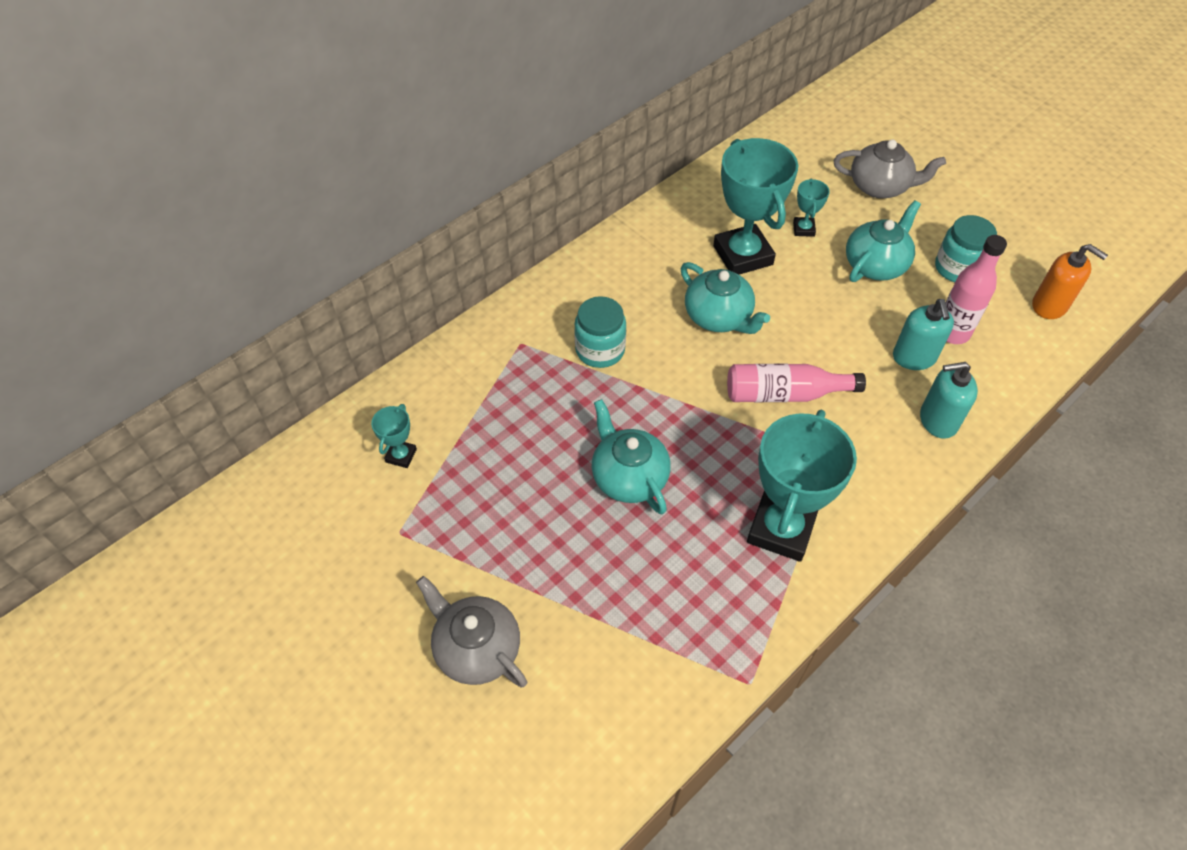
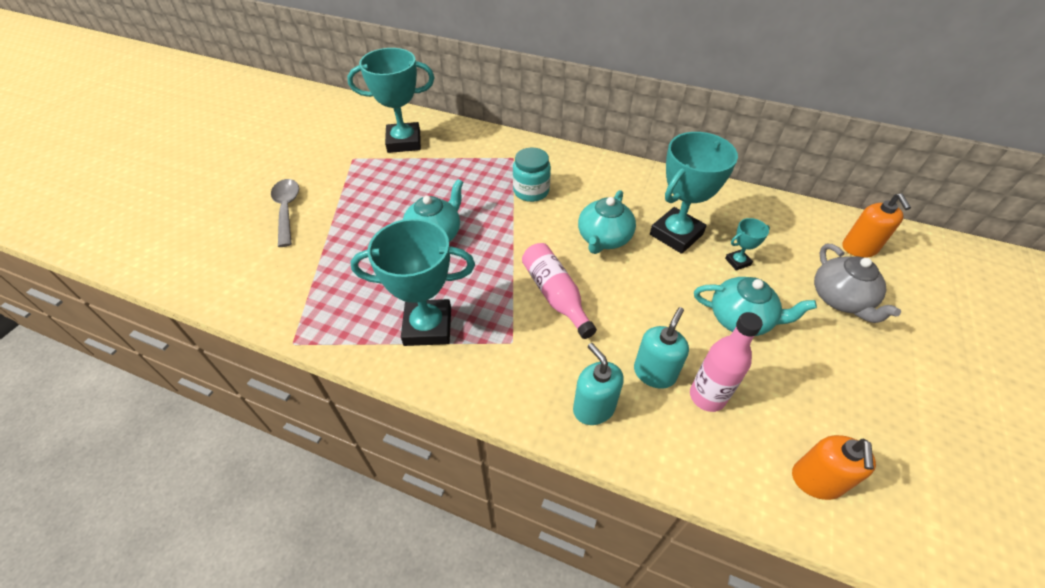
camera: 65 degrees right, 5 degrees down
(401, 455) = (404, 142): turquoise trophy -> turquoise trophy, size x2.23
(476, 648) = (287, 210): grey teapot -> grey spoon
(826, 138) = (859, 248): none -> orange soap dispenser
(914, 357) = (654, 373): turquoise soap dispenser -> turquoise soap dispenser turned 150 degrees clockwise
(957, 268) = (793, 383): turquoise jar -> none

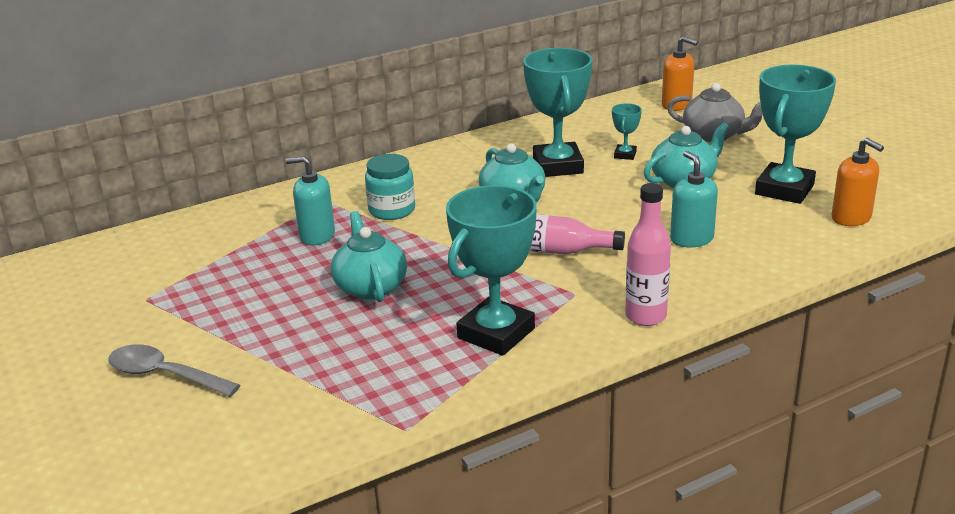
camera: 50 degrees left, 20 degrees down
(404, 142) = (178, 255): turquoise trophy -> turquoise trophy (784, 189)
(593, 408) = (694, 280): turquoise soap dispenser -> turquoise soap dispenser (317, 236)
(707, 396) = (739, 227): pink bottle -> pink bottle (645, 316)

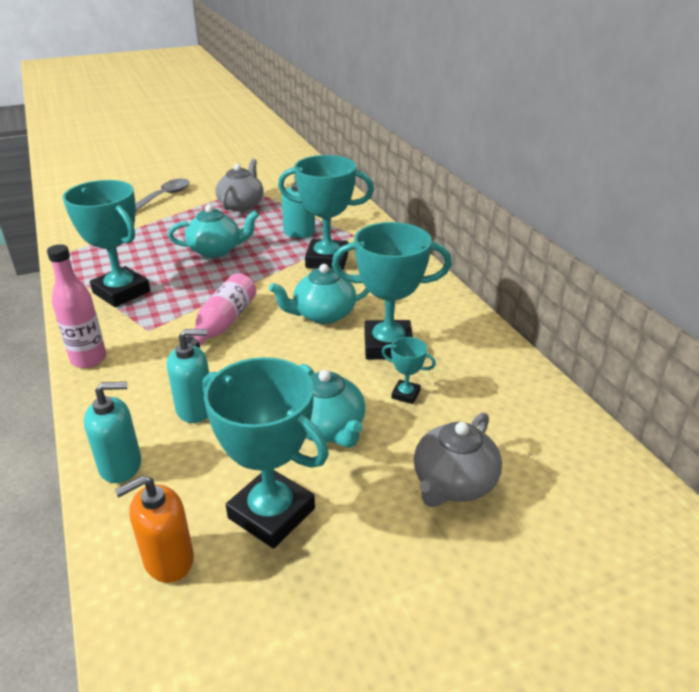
camera: 95 degrees right, 5 degrees up
(215, 293) = (241, 205): none -> grey teapot
(392, 210) = (327, 260): turquoise jar -> turquoise trophy
(677, 105) = (564, 467): orange soap dispenser -> none
(781, 257) = (121, 465): none -> turquoise soap dispenser

